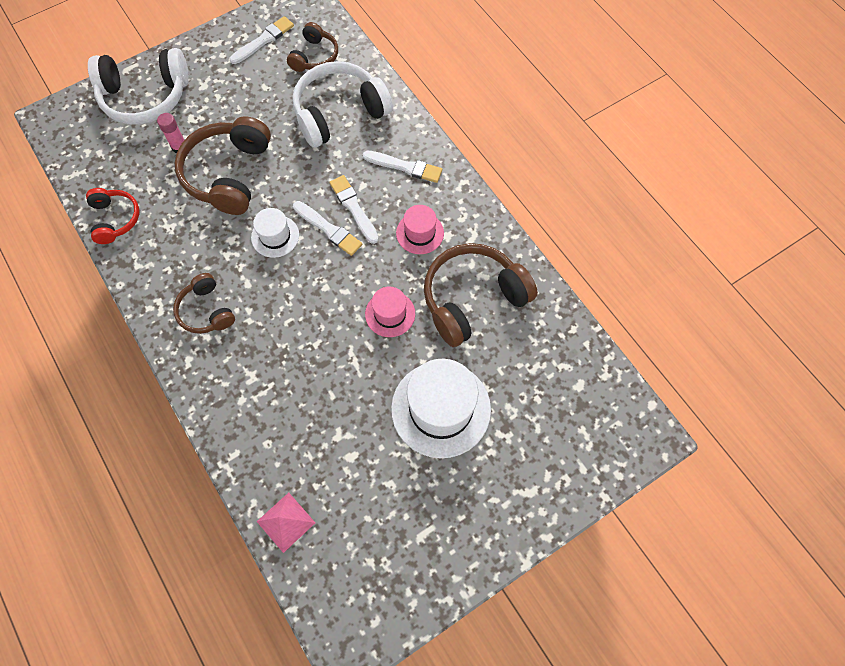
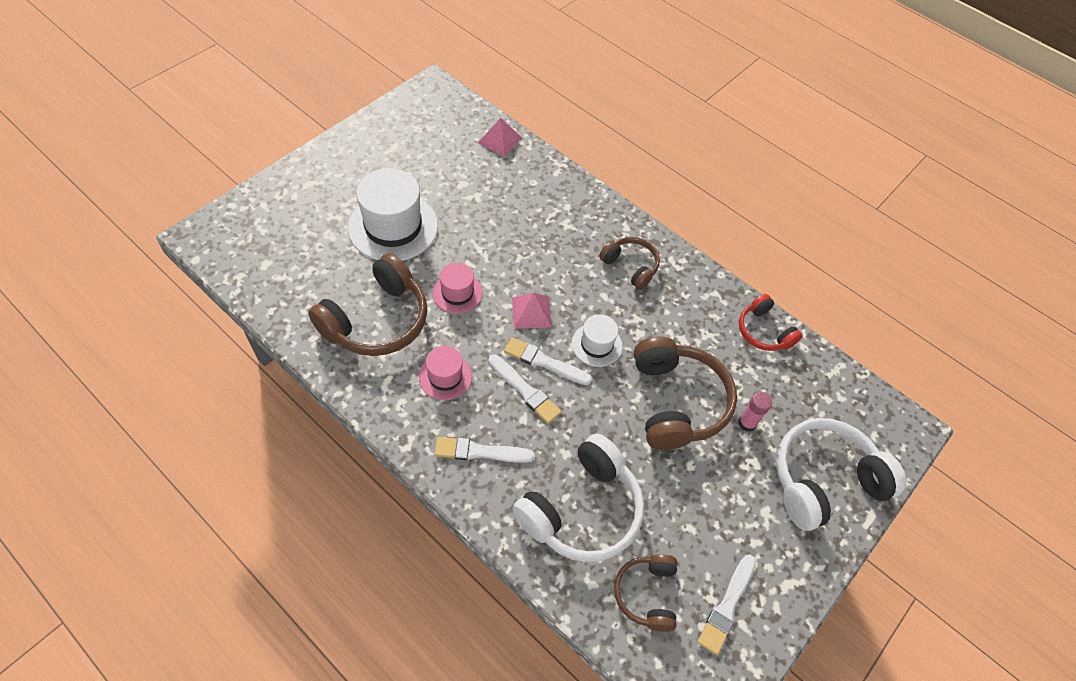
camera: 160 degrees right, 10 degrees down
(324, 280) = (531, 312): none -> pink pyramid

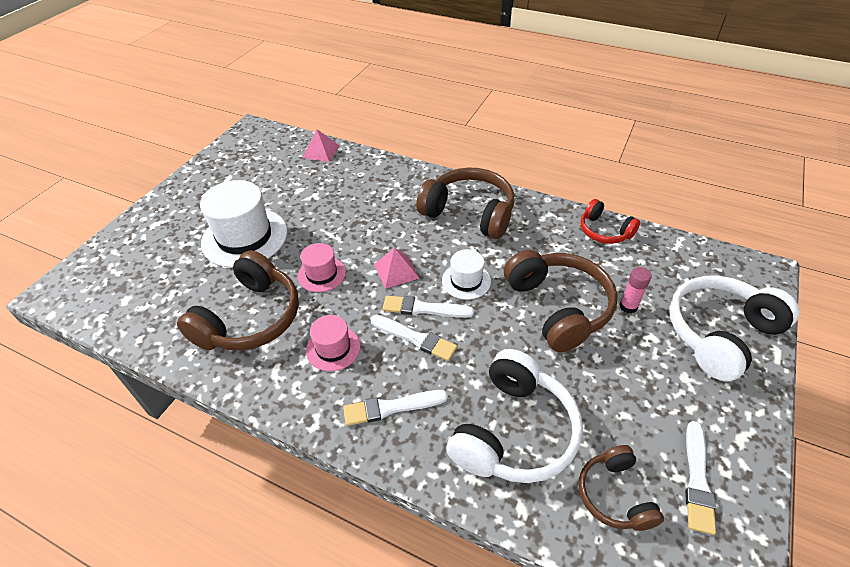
camera: 10 degrees left, 10 degrees down
(630, 266) = (469, 213): brown headphones -> brown headphones, size x1.76

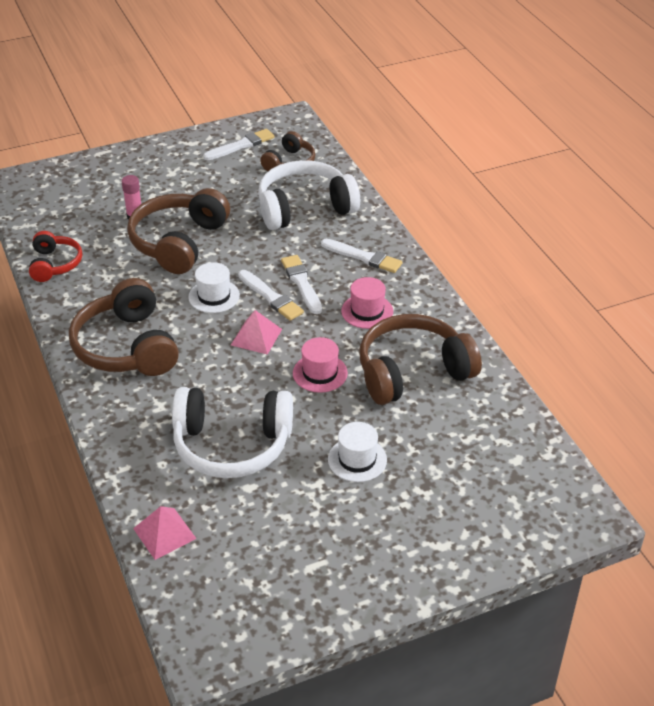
camera: 140 degrees left, 5 degrees down
(244, 237) = (357, 459): white hat -> white hat, size x0.53
(719, 333) = (111, 175): white headphones -> white headphones (232, 445)

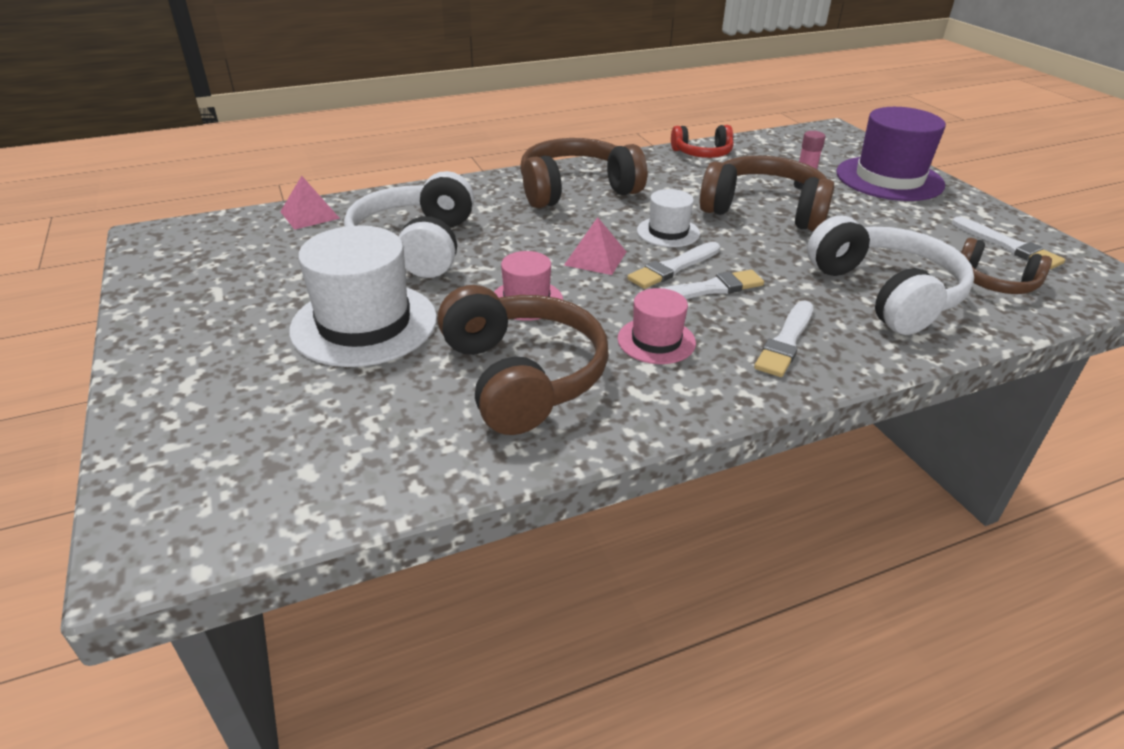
camera: 90 degrees right, 5 degrees down
(126, 171) = (889, 179): none -> purple hat
(357, 459) = (364, 324): white hat -> white hat, size x1.88

